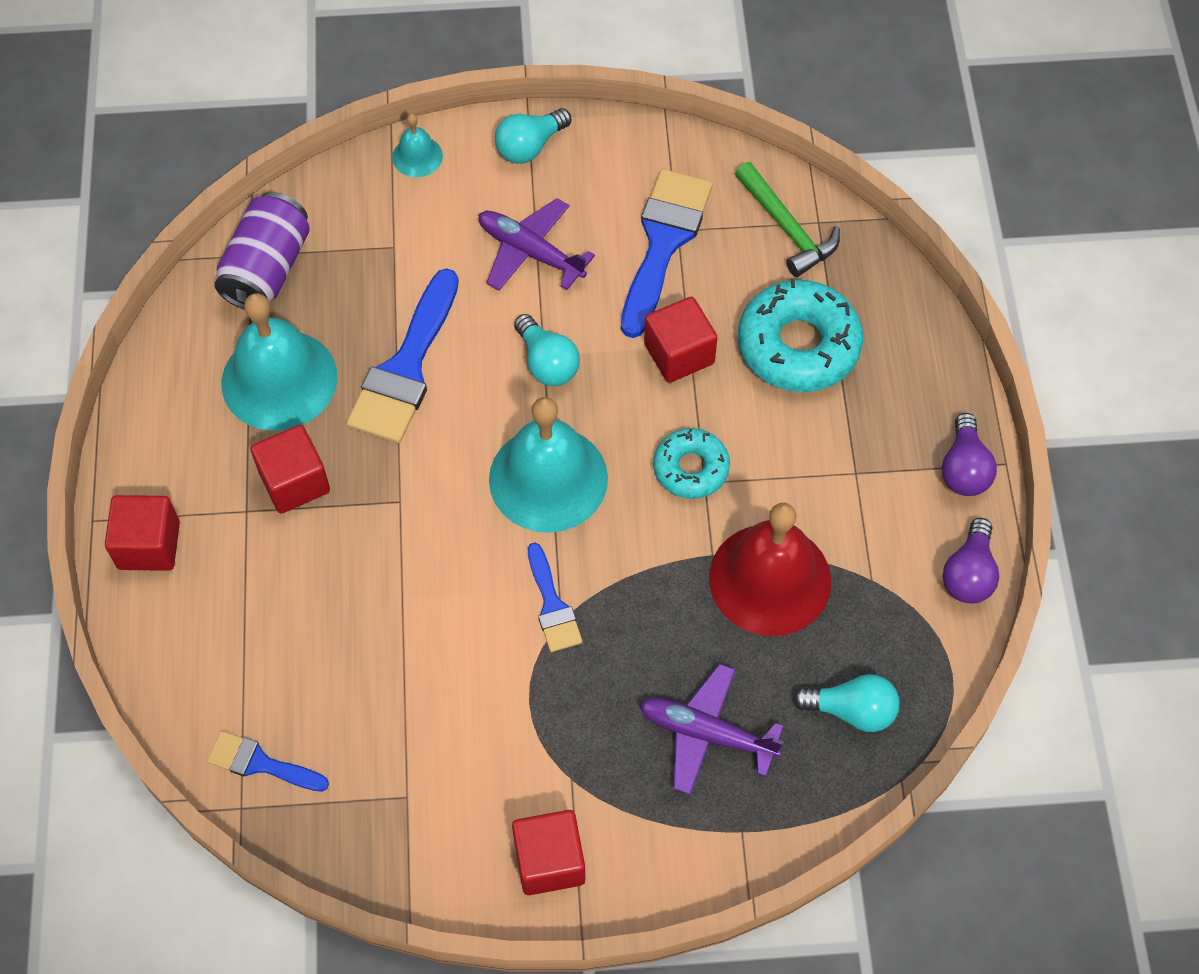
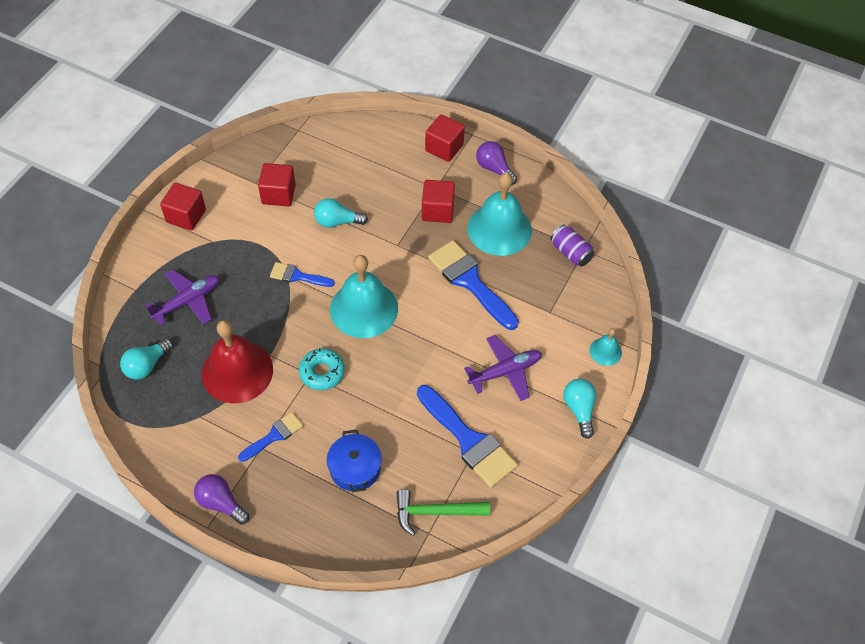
camera: 120 degrees right, 5 degrees down
(260, 763) = (311, 143): blue brush -> blue brush (274, 436)
(267, 268) = (570, 252): purple can -> purple can, size x0.66
(547, 362) = (430, 343): turquoise light bulb -> turquoise light bulb (337, 222)
(679, 354) = (392, 406): red cube -> red cube (278, 194)
(798, 345) = (355, 468): turquoise donut -> blue pot
(969, 574) = (165, 464): purple light bulb -> purple light bulb (494, 169)

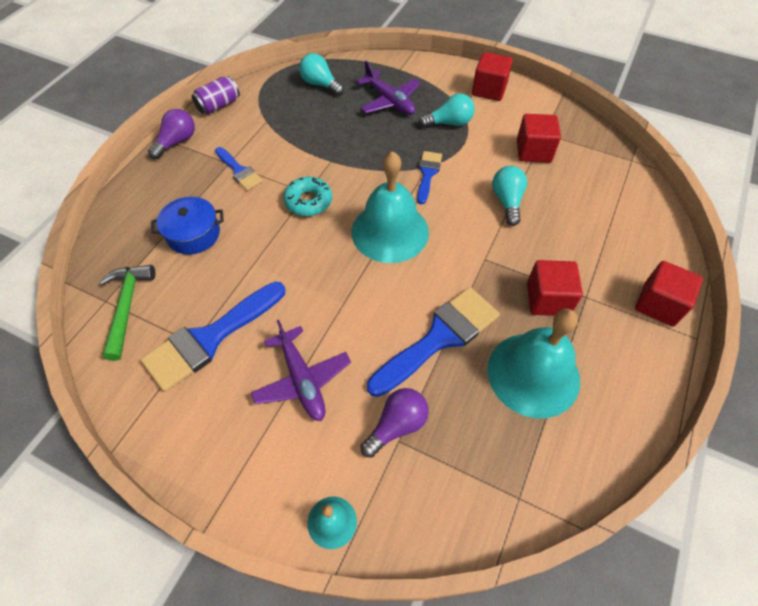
camera: 90 degrees right, 0 degrees up
(237, 371) = (312, 140): red bell -> none
(494, 169) = (642, 367): purple light bulb -> purple light bulb (396, 425)
(570, 252) = (509, 475): purple can -> purple can (218, 105)
(579, 410) = (237, 476): turquoise light bulb -> turquoise light bulb (449, 123)

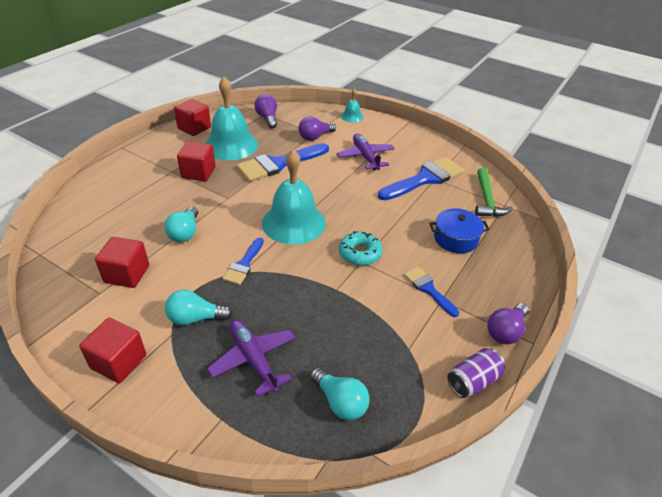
camera: 175 degrees left, 15 degrees down
(504, 477) = (267, 118): none -> purple light bulb
(658, 304) = (128, 162): red cube -> red cube (194, 128)

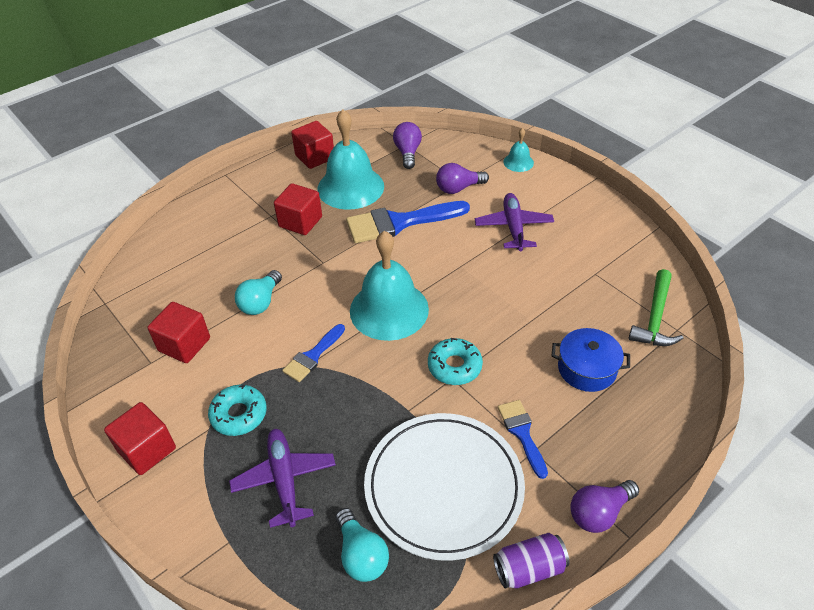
camera: 20 degrees right, 5 degrees up
(195, 318) = (239, 414): turquoise light bulb -> turquoise donut
(385, 337) = (444, 486): none -> white plate
(424, 179) = (580, 272): blue brush -> none

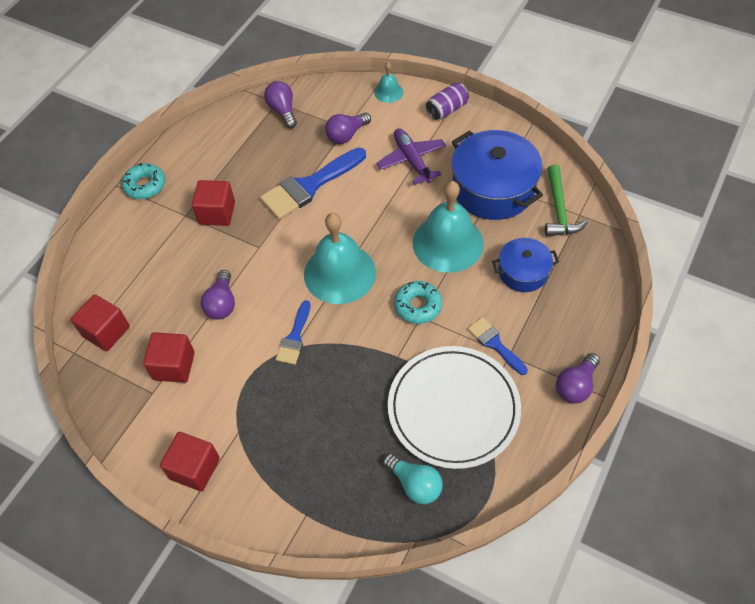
camera: 20 degrees left, 10 degrees up
(239, 414) = (258, 410): turquoise donut -> turquoise donut (145, 185)
(260, 302) = (222, 303): turquoise light bulb -> purple light bulb
(284, 479) = (325, 449): purple plane -> none
(315, 157) = (195, 141): red cube -> red cube (106, 331)
(350, 187) = (246, 163): turquoise bell -> turquoise bell (447, 243)
(529, 568) = (542, 446): purple can -> purple can (447, 109)
(588, 277) = (493, 188): none -> blue pot

